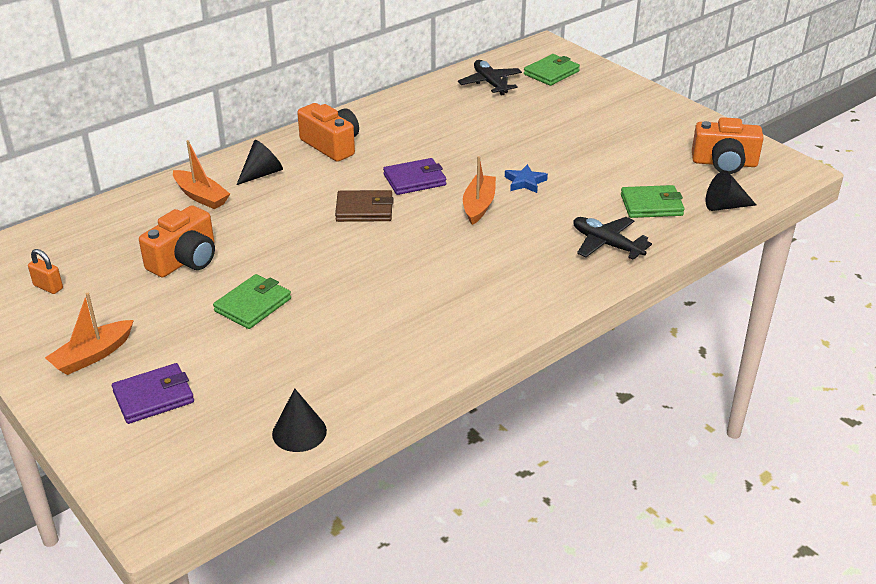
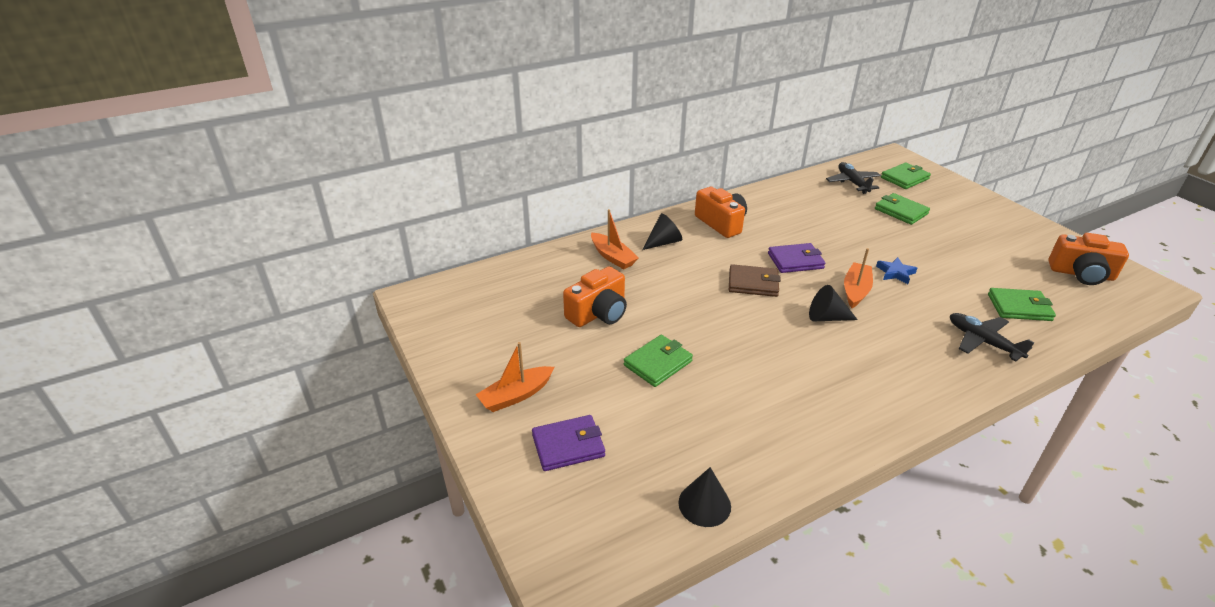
camera: 10 degrees right, 0 degrees up
(48, 287) = (483, 325): orange padlock -> none
(541, 112) = (901, 211): none -> green wallet
(725, 206) = (1092, 316): black cone -> black cone (827, 317)

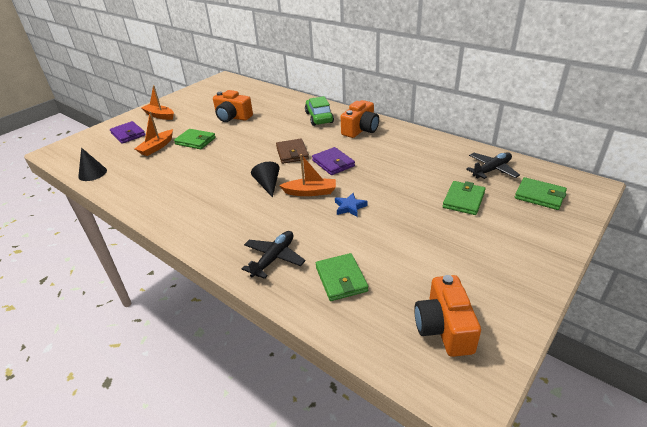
camera: 70 degrees right, 0 degrees up
(612, 257) = (290, 108): orange boat -> orange boat (157, 147)
(663, 242) = (319, 117): black cone -> green car

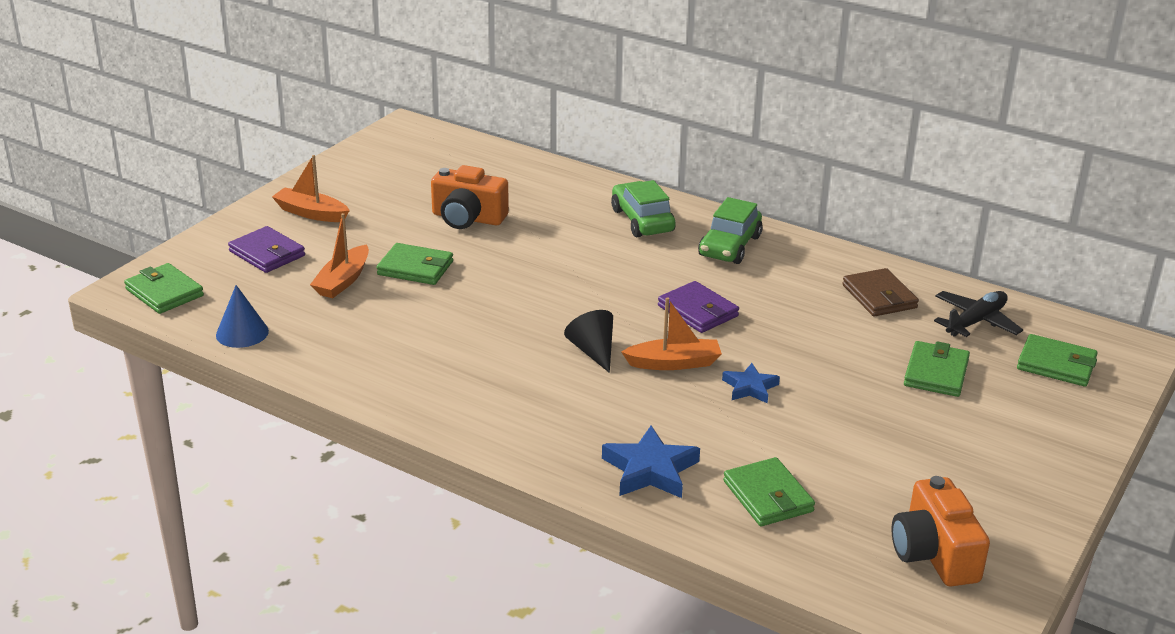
camera: 10 degrees left, 5 degrees down
(68, 153) = (164, 292): none -> green wallet
(92, 173) = (242, 333): black cone -> blue cone
(274, 258) = (650, 470): black plane -> blue star
(292, 153) = (615, 292): brown wallet -> brown wallet (879, 296)
(360, 130) = (730, 246): orange camera -> green car

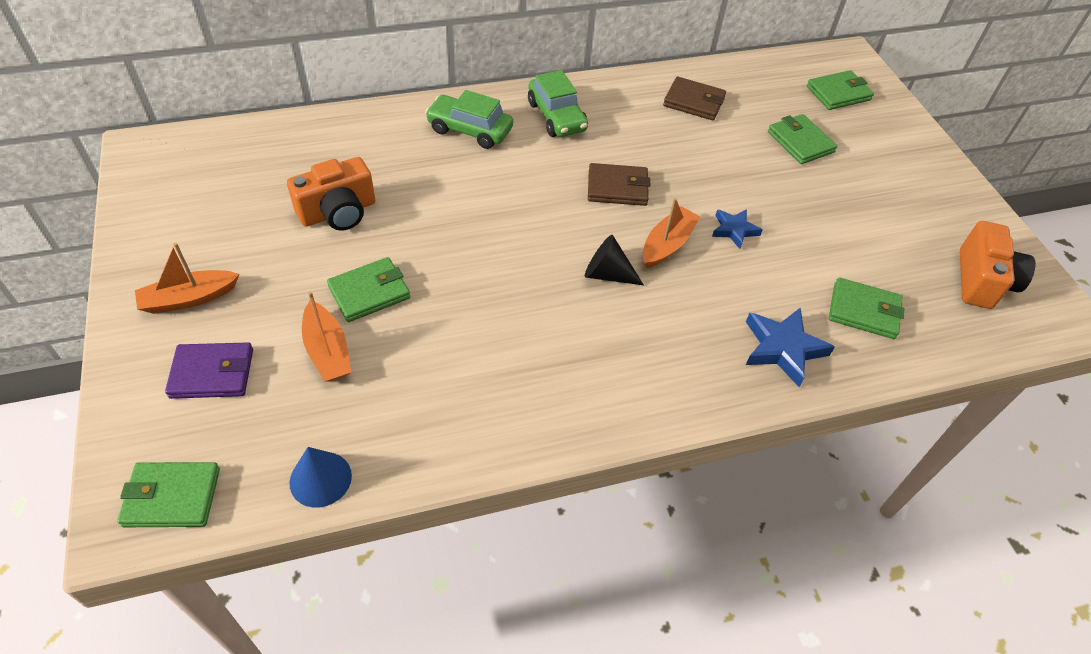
camera: 50 degrees left, 20 degrees up
(697, 311) = (617, 188): purple wallet -> brown wallet
(934, 554) = (982, 281): orange camera -> orange camera turned 105 degrees counterclockwise
(975, 321) = (763, 87): black plane -> none

